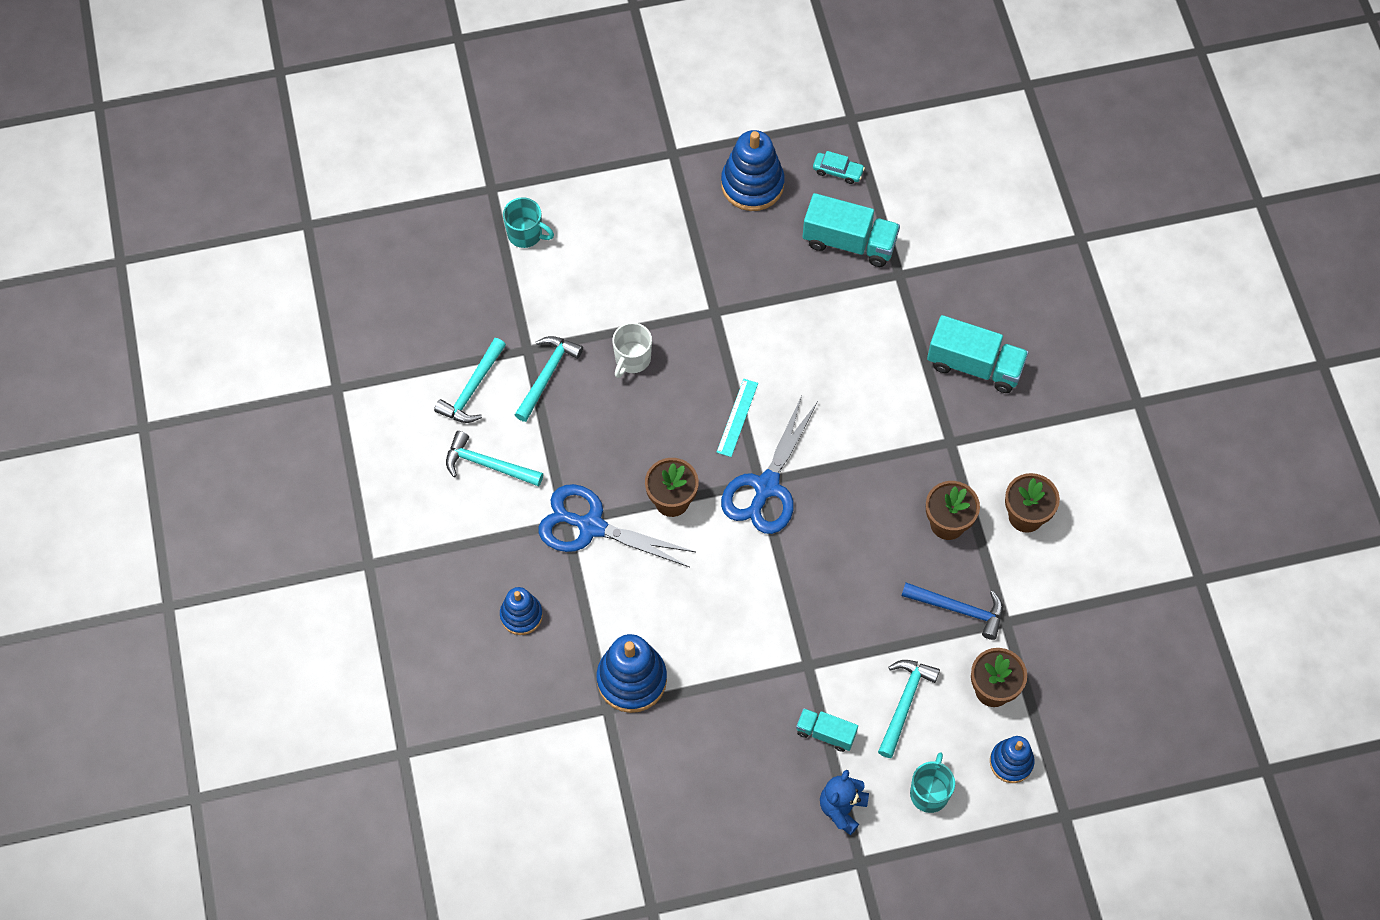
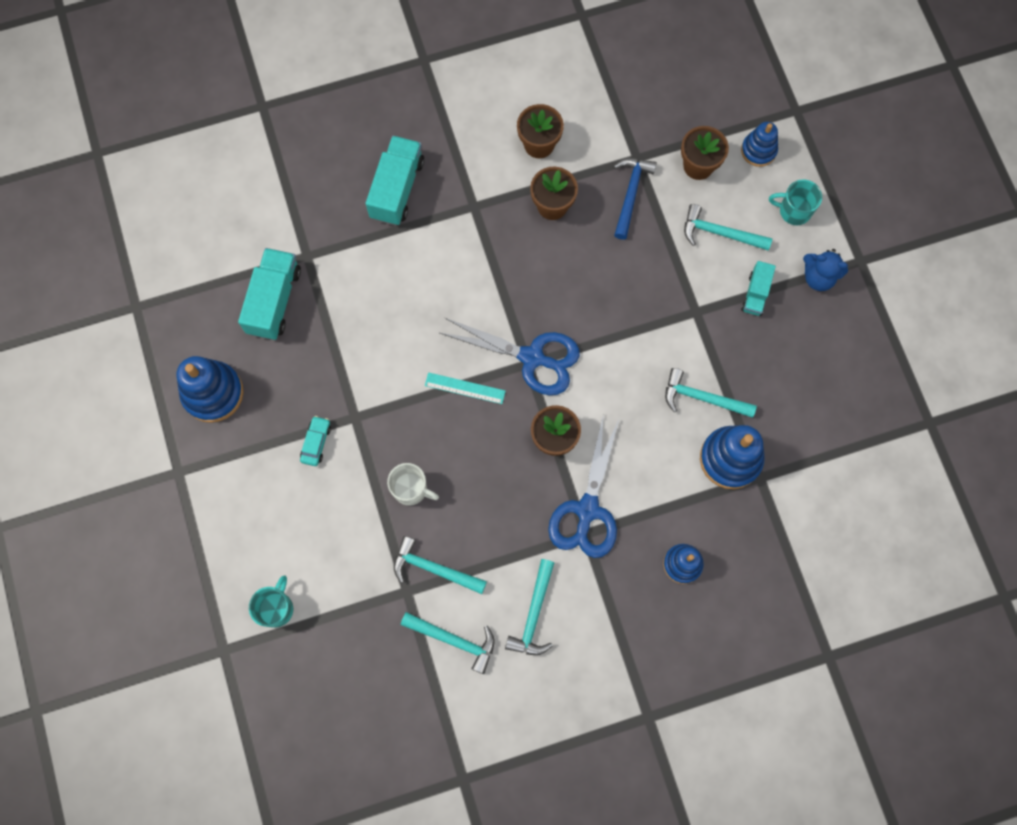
camera: 95 degrees left, 10 degrees up
(705, 658) = (702, 398): none -> turquoise hammer
(838, 171) = (196, 315): turquoise car -> turquoise car (316, 442)

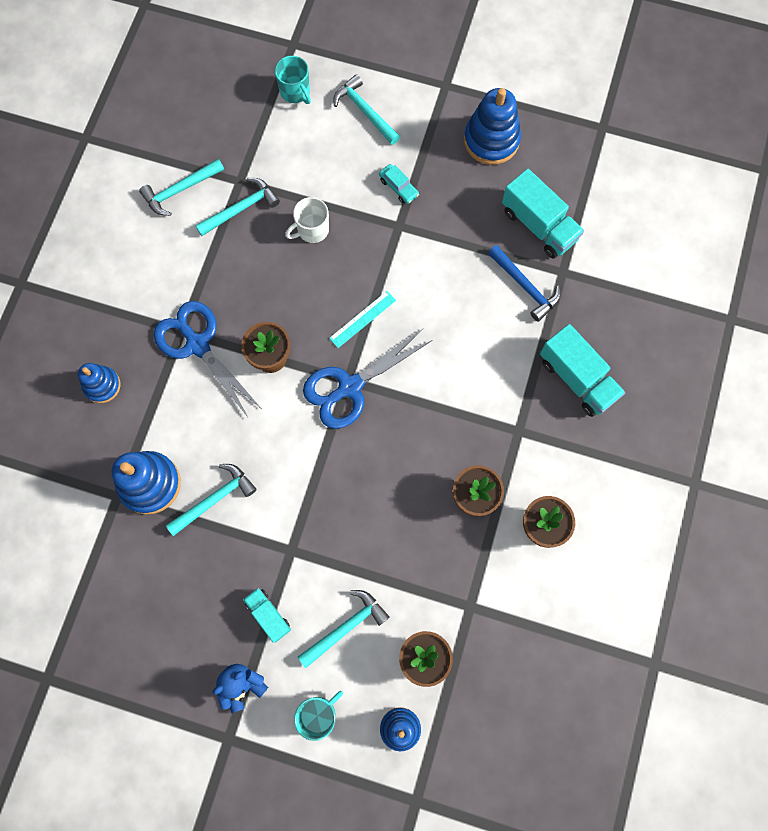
camera: 125 degrees right, 0 degrees up
(533, 614) = (153, 254): turquoise hammer -> turquoise hammer (365, 111)
(631, 194) = (438, 574): blue hammer -> blue hammer (525, 286)

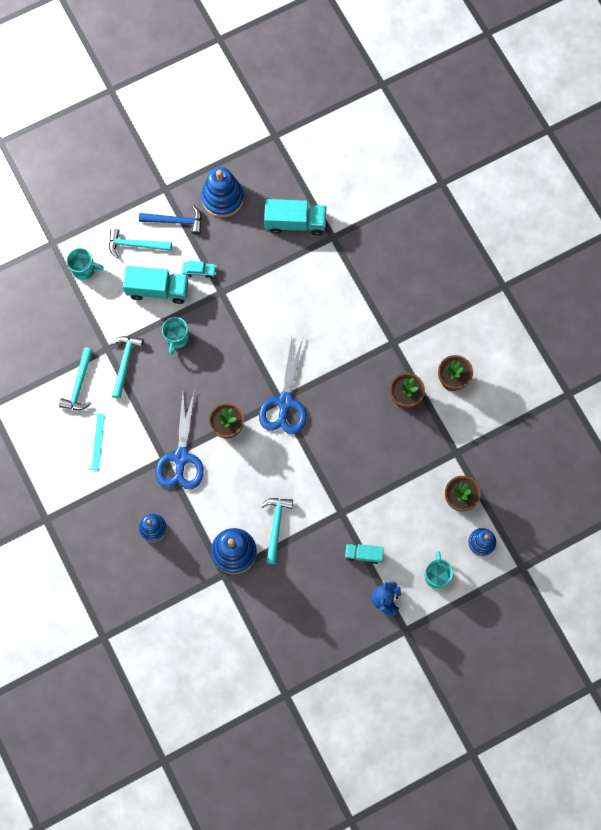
camera: 45 degrees left, 0 degrees up
(198, 344) = (181, 457): blue scissors -> blue scissors turned 90 degrees counterclockwise
(312, 230) = (177, 338): white mug -> turquoise mug
(346, 627) = (407, 522): turquoise hammer -> none
(362, 319) = (254, 361): turquoise ruler -> turquoise ruler (96, 441)
(525, 286) = (321, 263): blue hammer -> blue hammer (175, 221)
(577, 378) = (396, 287): turquoise truck -> turquoise truck (158, 290)

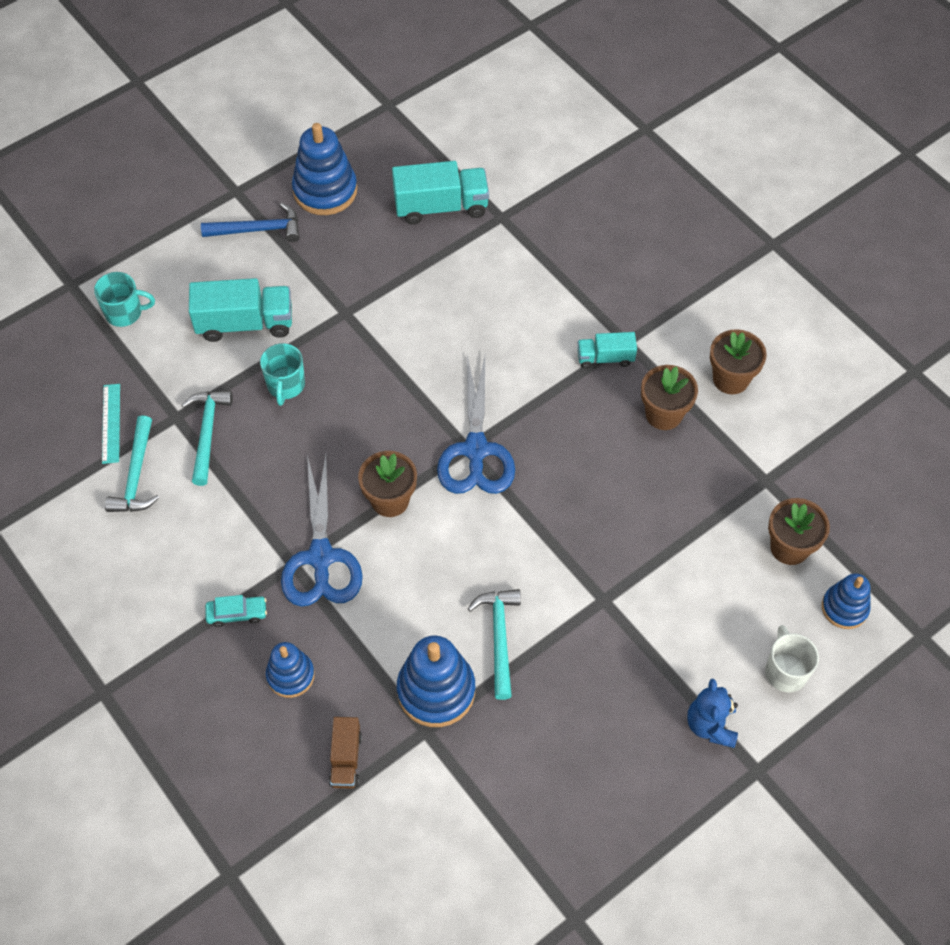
camera: 10 degrees left, 15 degrees down
(96, 441) = (175, 555): turquoise ruler -> turquoise ruler (111, 423)
(135, 245) = (201, 269): turquoise hammer -> none
(176, 583) = (346, 759): none -> brown truck
(199, 271) = (306, 289): turquoise car -> turquoise car (237, 614)
(363, 554) = (655, 658): turquoise truck -> turquoise truck (605, 358)
(436, 575) = (785, 671): turquoise mug -> white mug

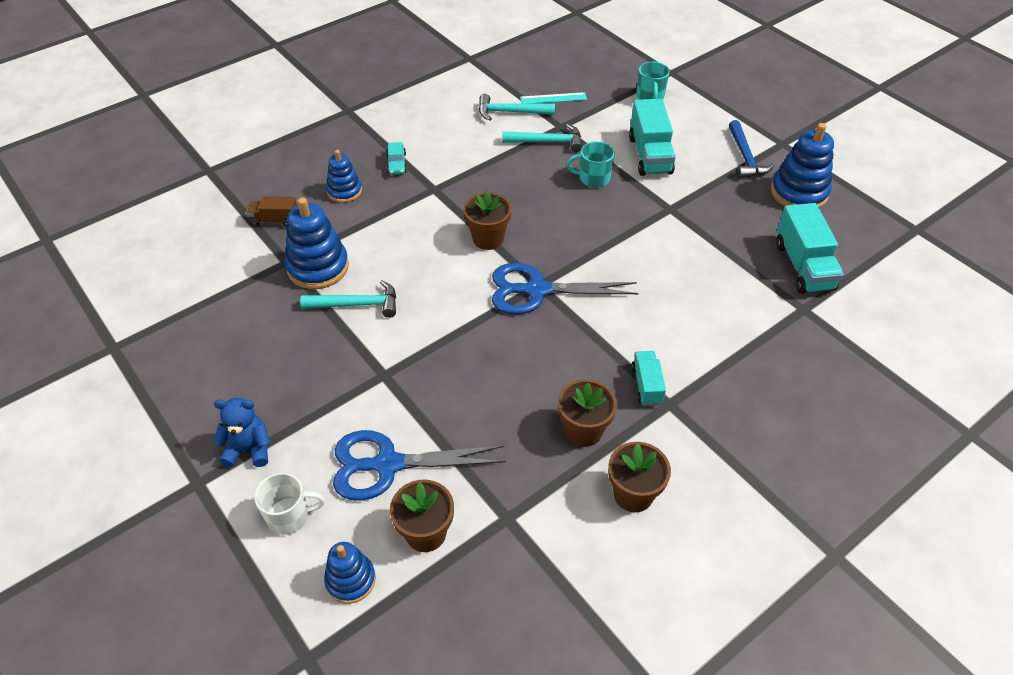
camera: 90 degrees right, 10 degrees down
(321, 557) = (438, 203): blue scissors -> blue scissors (387, 464)

